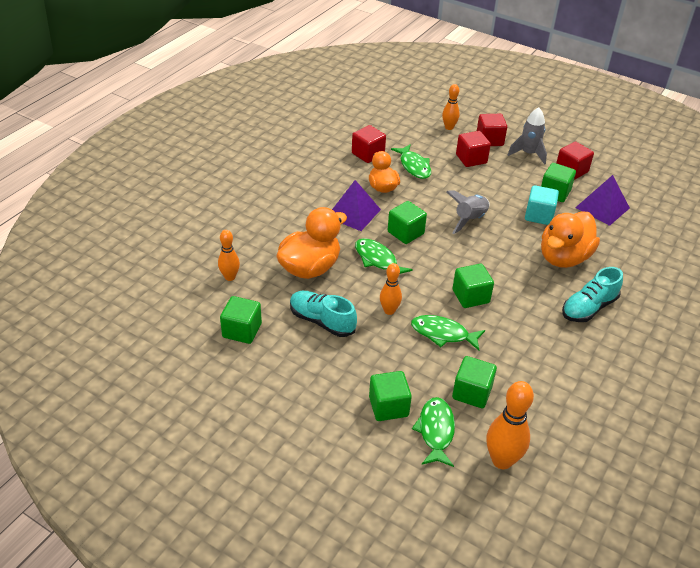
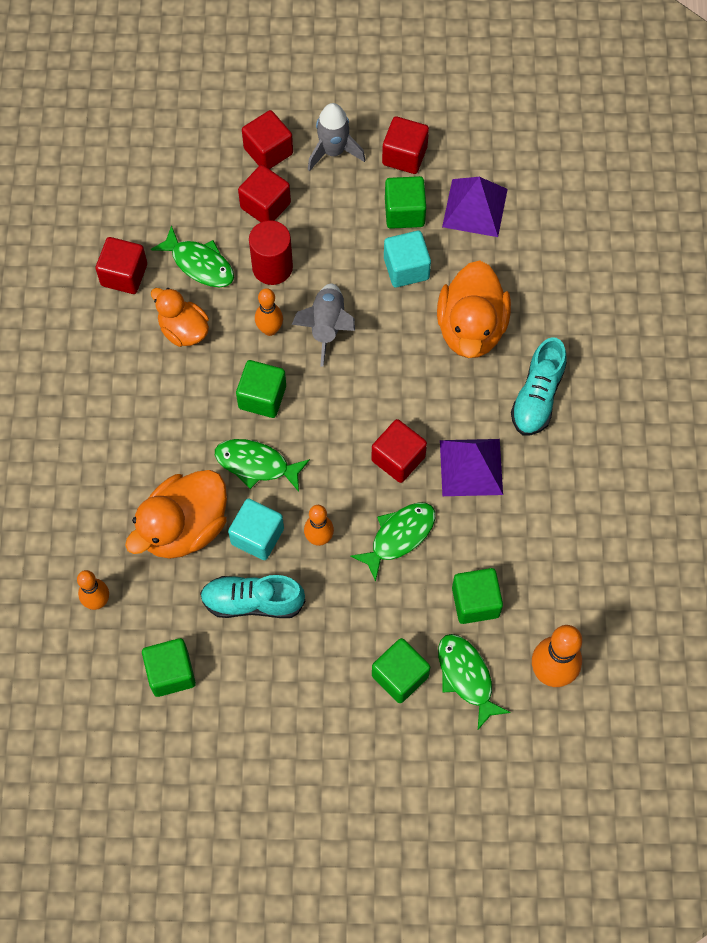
camera: 30 degrees left, 25 degrees up
(310, 268) = (184, 527): orange duck -> orange duck turned 150 degrees counterclockwise
(351, 292) = (257, 536): none -> turquoise cube
(353, 213) = (176, 400): purple pyramid -> purple pyramid (471, 467)
(443, 334) = (399, 536): green fish -> green fish turned 150 degrees clockwise
(449, 127) = (200, 155): orange bowling pin -> orange bowling pin (270, 329)
(455, 184) = (272, 267): none -> red cylinder
(470, 296) = (398, 458): green cube -> red cube

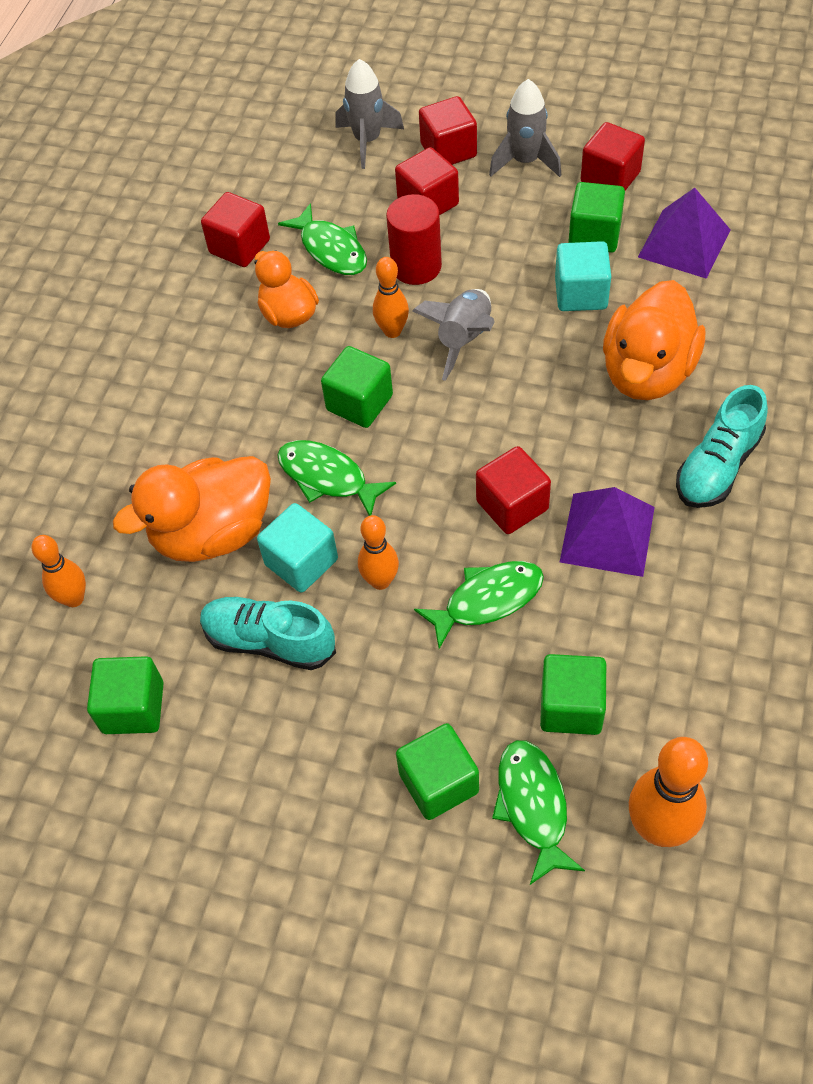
camera: 20 degrees right, 10 degrees down
(199, 153) = (367, 141): none -> grey rocket

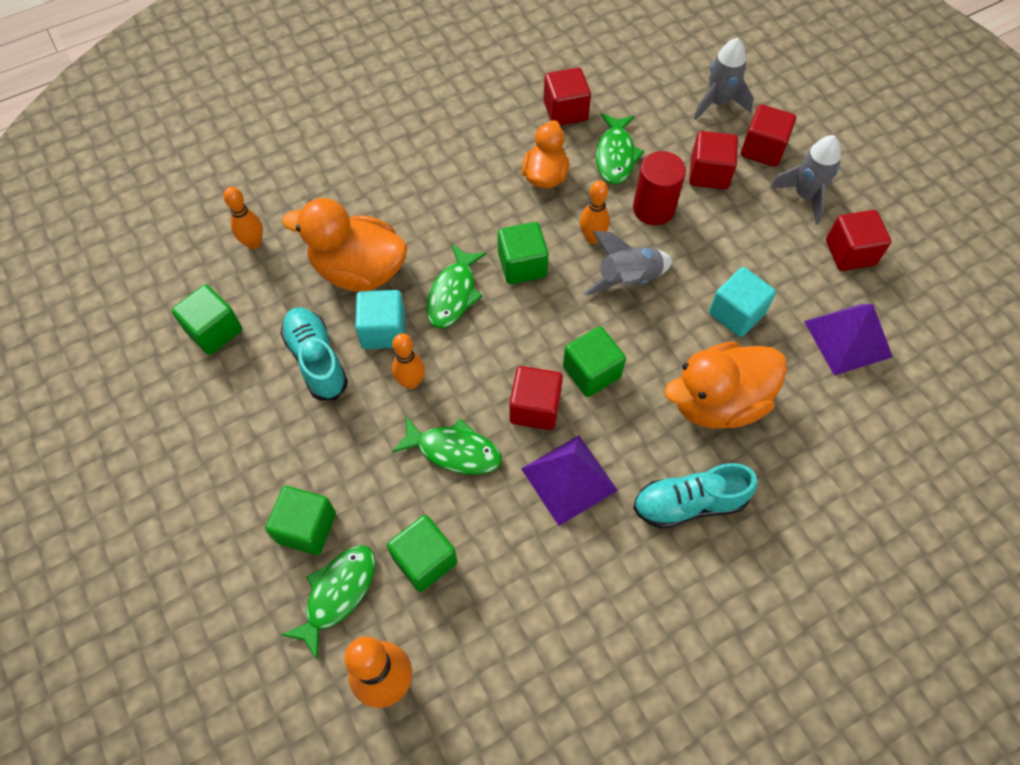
camera: 40 degrees right, 5 degrees up
(327, 477) = (453, 294): green fish -> green fish turned 150 degrees counterclockwise
(594, 235) = (792, 282): green cube -> green cube (591, 372)

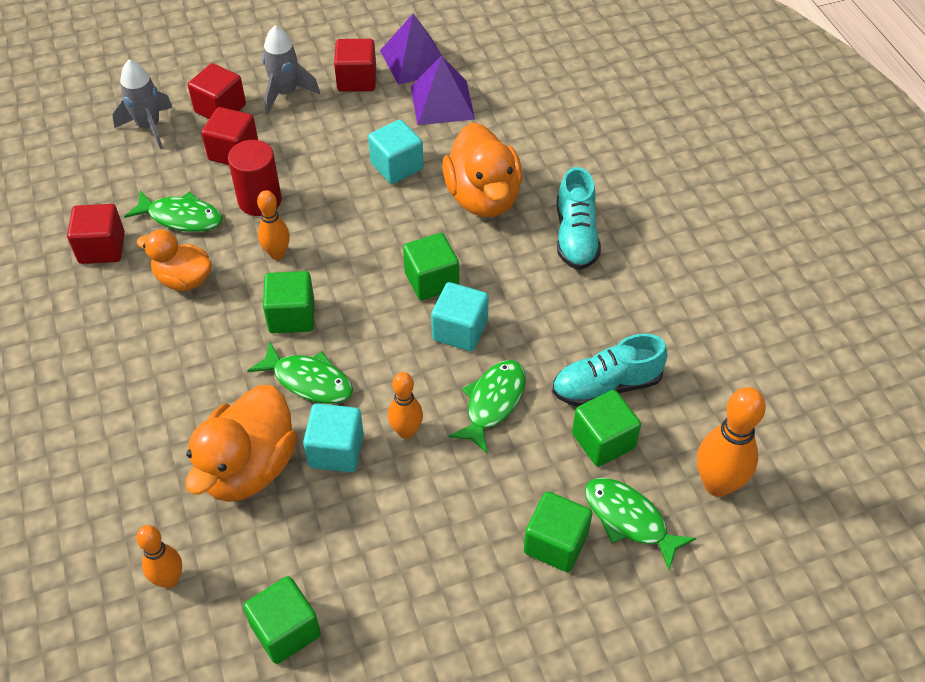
camera: 80 degrees left, 10 degrees down
(316, 360) = (356, 520): turquoise shoe -> turquoise shoe (606, 386)
(535, 408) = (460, 330): red cube -> turquoise cube
(569, 479) = (539, 316): purple pyramid -> purple pyramid (415, 60)
(628, 279) = (336, 235): grey rocket -> none

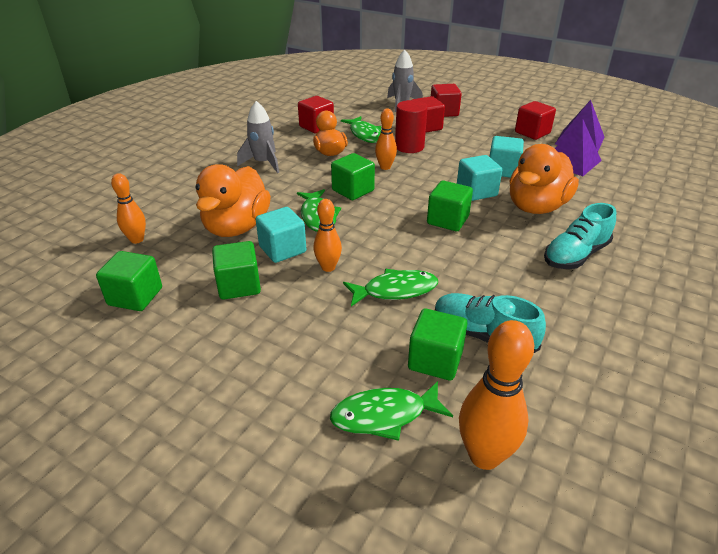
camera: 50 degrees right, 15 degrees down
(248, 467) = (236, 227): orange duck -> orange duck turned 60 degrees counterclockwise
(286, 93) = (485, 121): grey rocket -> grey rocket (263, 163)
(460, 330) = (429, 248): turquoise cube -> turquoise cube (476, 191)
(555, 543) = (318, 384): green cube -> green cube (239, 285)
(629, 519) = (384, 415): green fish -> green fish turned 105 degrees counterclockwise

